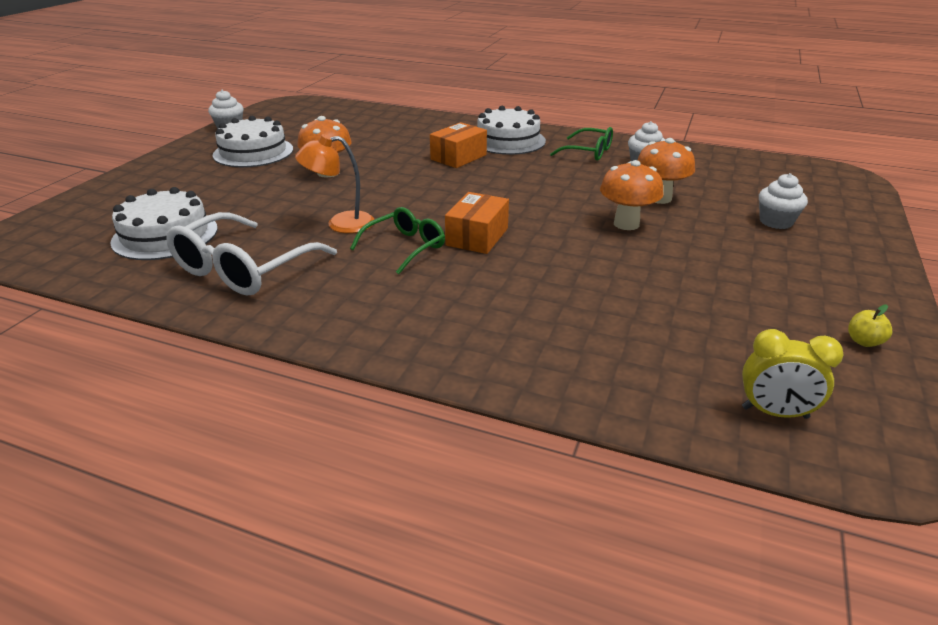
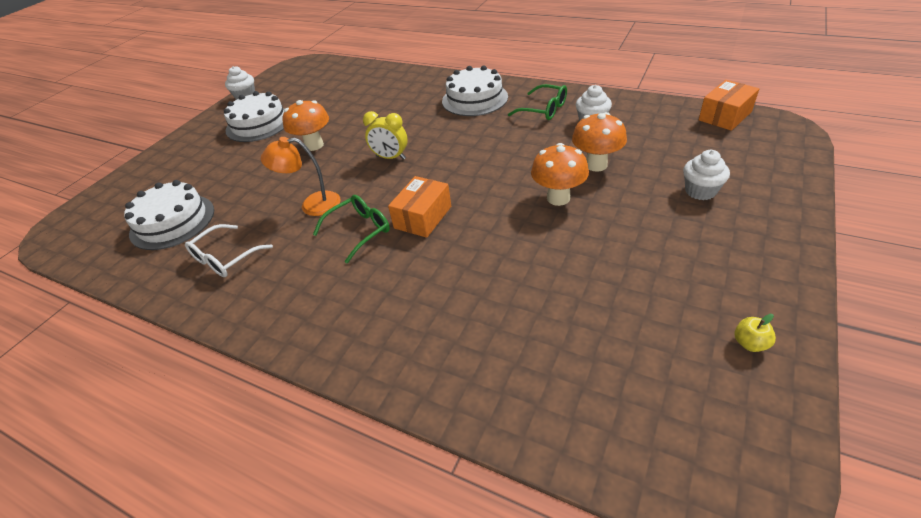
camera: 10 degrees right, 10 degrees up
(245, 268) = (226, 258): white glasses -> white glasses, size x0.62
(458, 157) = (427, 121): orange box -> orange box (725, 116)
(775, 413) = (642, 431): yellow clock -> yellow clock (390, 157)

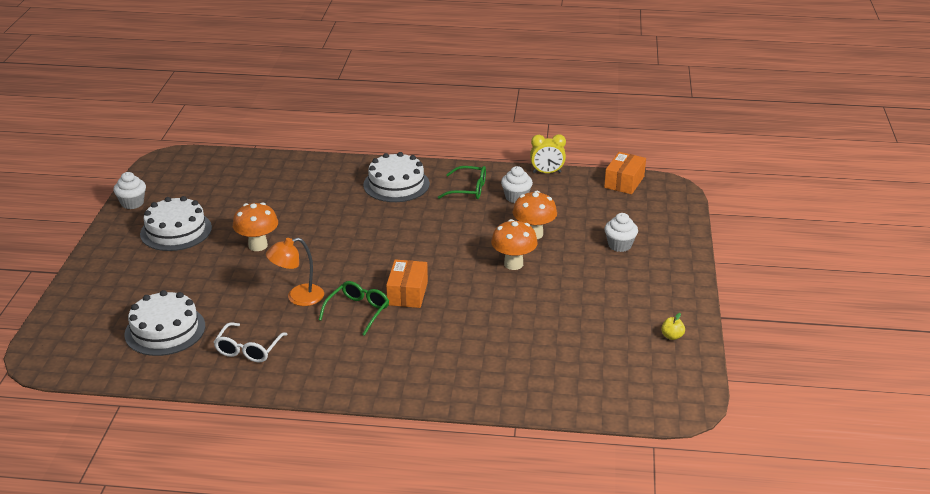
camera: 25 degrees left, 10 degrees down
(390, 157) = (346, 248): yellow clock -> yellow clock (547, 172)

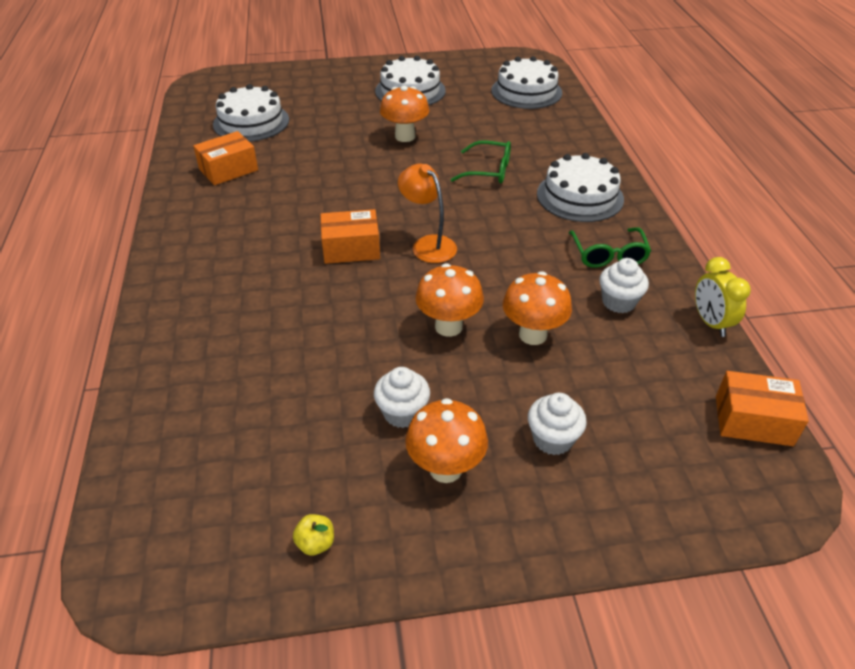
camera: 75 degrees right, 10 degrees up
(132, 203) = (444, 61): white cupcake -> white cupcake (402, 413)
(226, 173) = (526, 91): none -> white cake
(249, 349) = (228, 170): white glasses -> orange box
(298, 297) = (321, 178): orange lamp -> orange lamp (428, 244)
(357, 312) = (305, 221): green glasses -> green glasses (488, 170)
(631, 284) = (445, 468): none -> orange mushroom

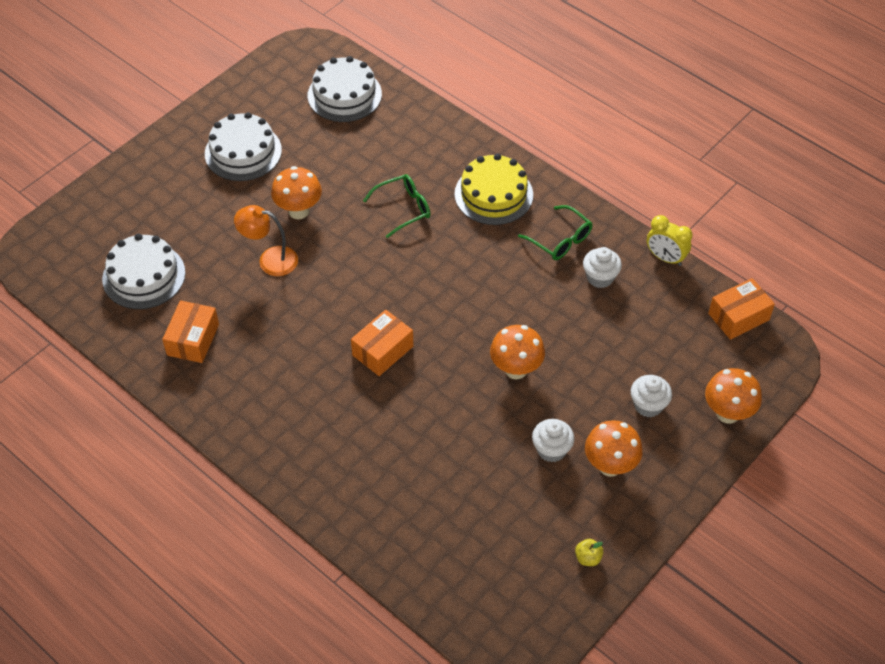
camera: 40 degrees left, 10 degrees up
(428, 244) = (432, 310): orange lamp -> orange lamp (270, 260)
(533, 335) = (572, 340): orange mushroom -> orange mushroom (727, 413)
(580, 196) = (493, 194): white cake -> yellow cake

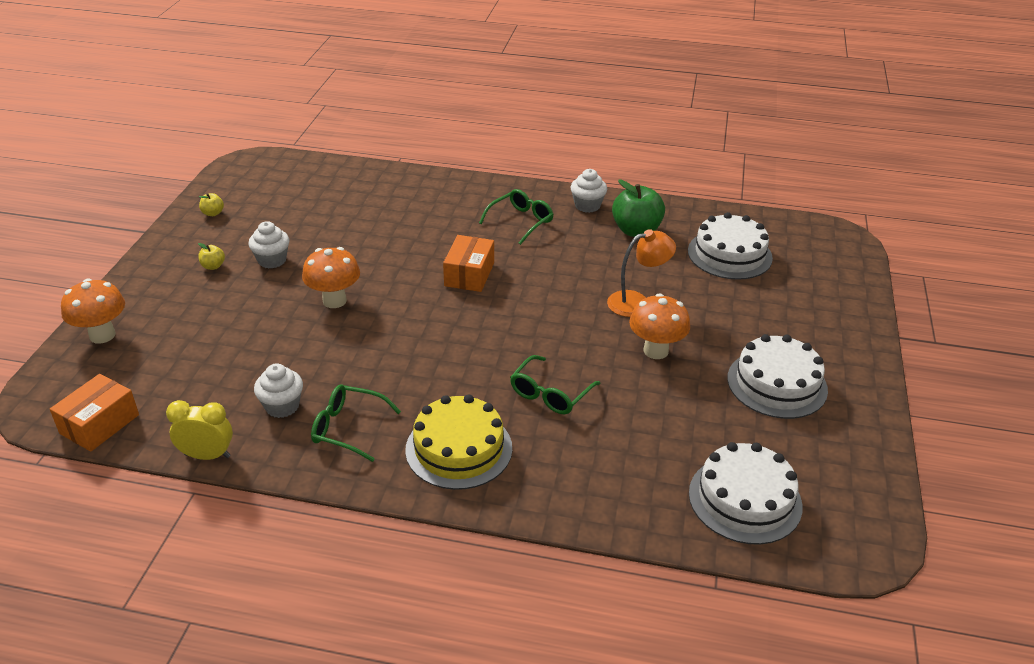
camera: 150 degrees right, 15 degrees down
(193, 339) = (636, 231): orange box -> green apple
(287, 400) = (520, 222): none -> green glasses
(610, 466) = (213, 266): orange mushroom -> yellow apple
(648, 405) = (189, 316): white cupcake -> white cupcake (587, 205)

